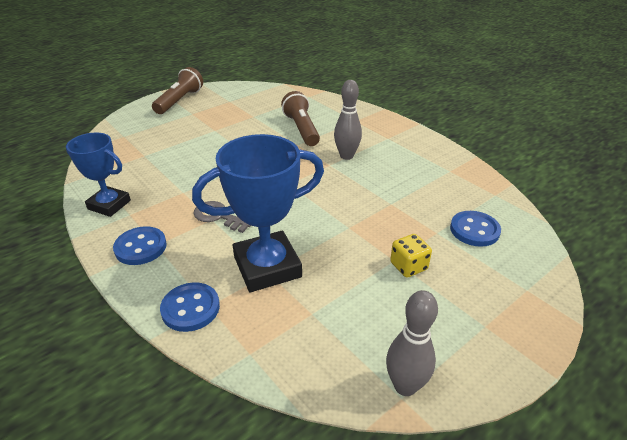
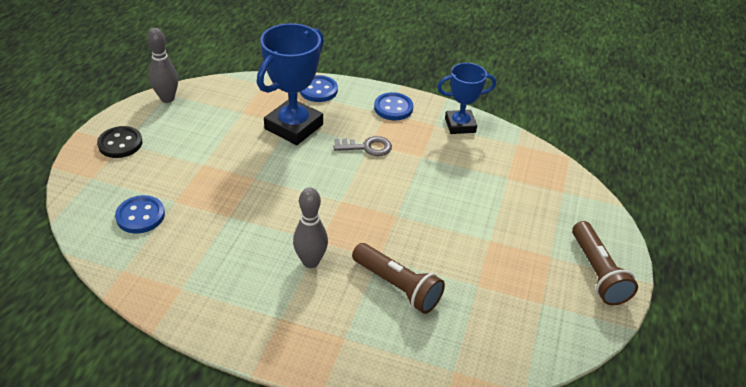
camera: 145 degrees right, 5 degrees up
(408, 266) = (190, 163): yellow dice -> none
(489, 326) = (120, 143): none -> black button

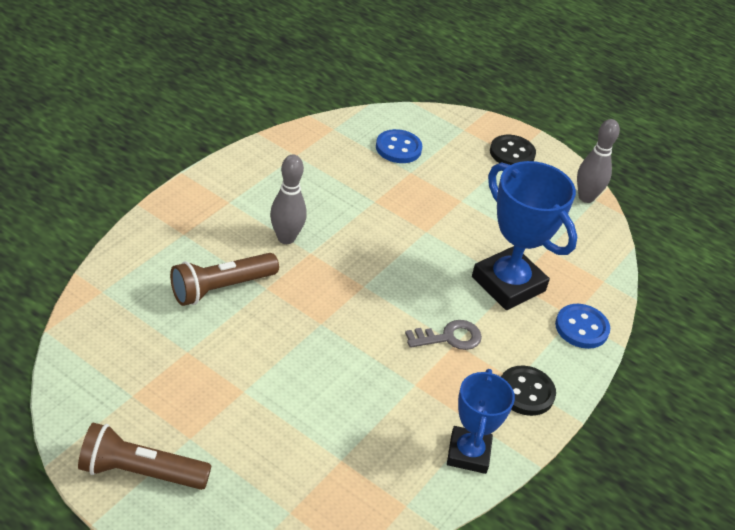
camera: 105 degrees right, 0 degrees up
(367, 147) = (449, 337): grey key -> grey key turned 120 degrees counterclockwise
(393, 108) = (526, 392): blue button -> black button

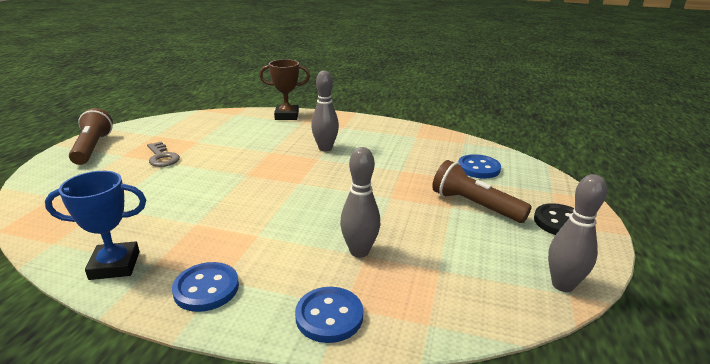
camera: 75 degrees right, 15 degrees down
(149, 240) = (287, 116): none -> brown trophy
(221, 288) = (260, 139): brown flashlight -> brown flashlight (474, 205)
(449, 337) = (262, 230): grey key -> grey key (162, 157)
(508, 284) = (359, 251): blue trophy -> grey bowling pin
(526, 392) = (206, 288): black button -> blue button

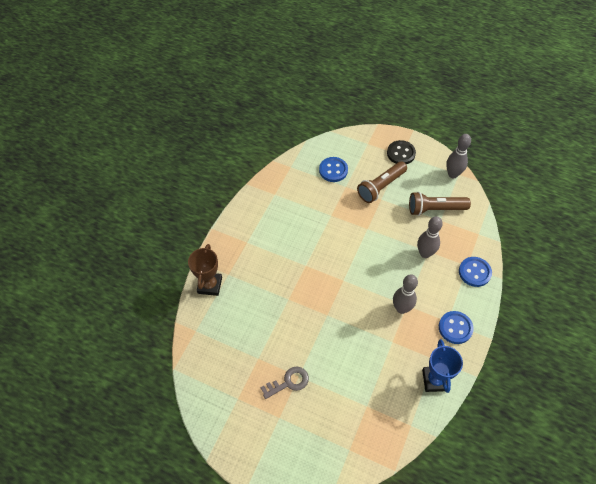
camera: 80 degrees left, 30 degrees up
(93, 148) = (259, 448): brown flashlight -> brown flashlight (435, 209)
(325, 148) = (288, 259): grey bowling pin -> grey bowling pin (401, 308)

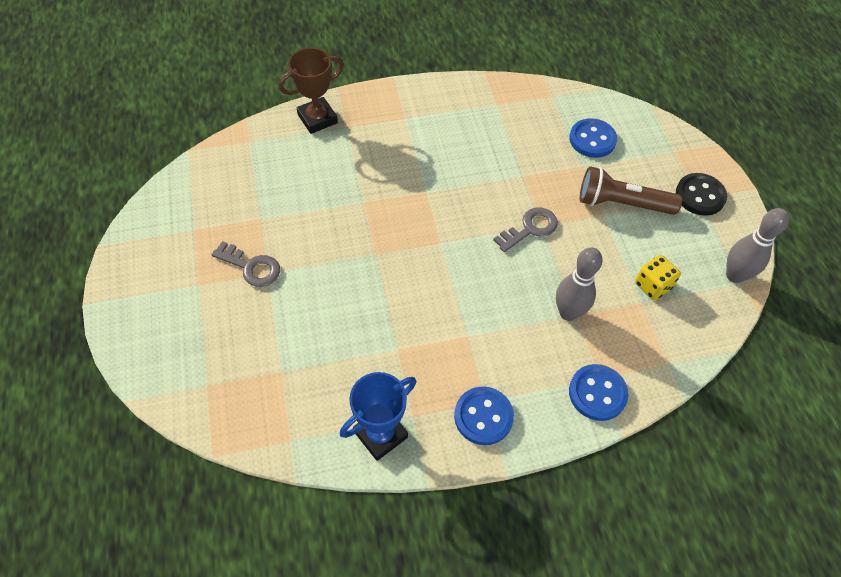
camera: 50 degrees right, 0 degrees up
(365, 235) = (530, 228): none -> grey key
(401, 308) = (456, 332): grey bowling pin -> none
(435, 209) = (652, 285): brown flashlight -> yellow dice

